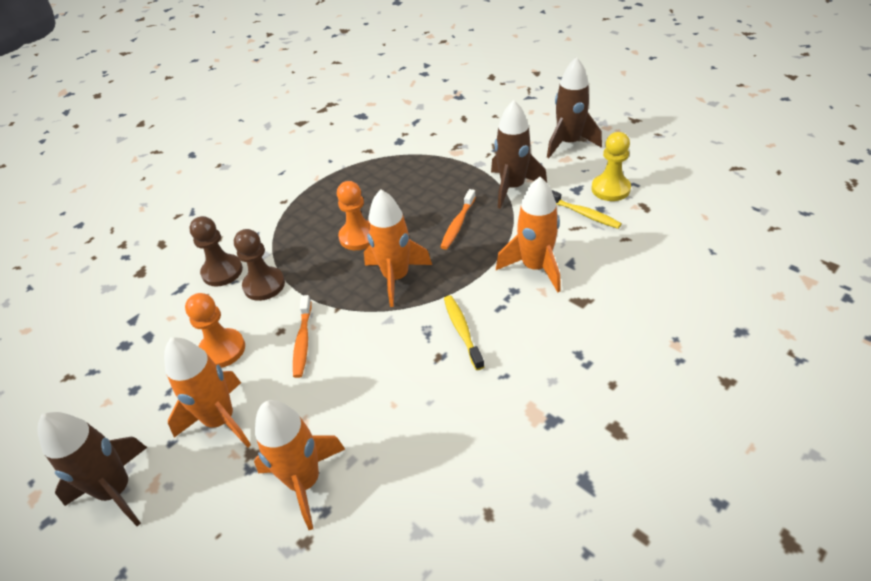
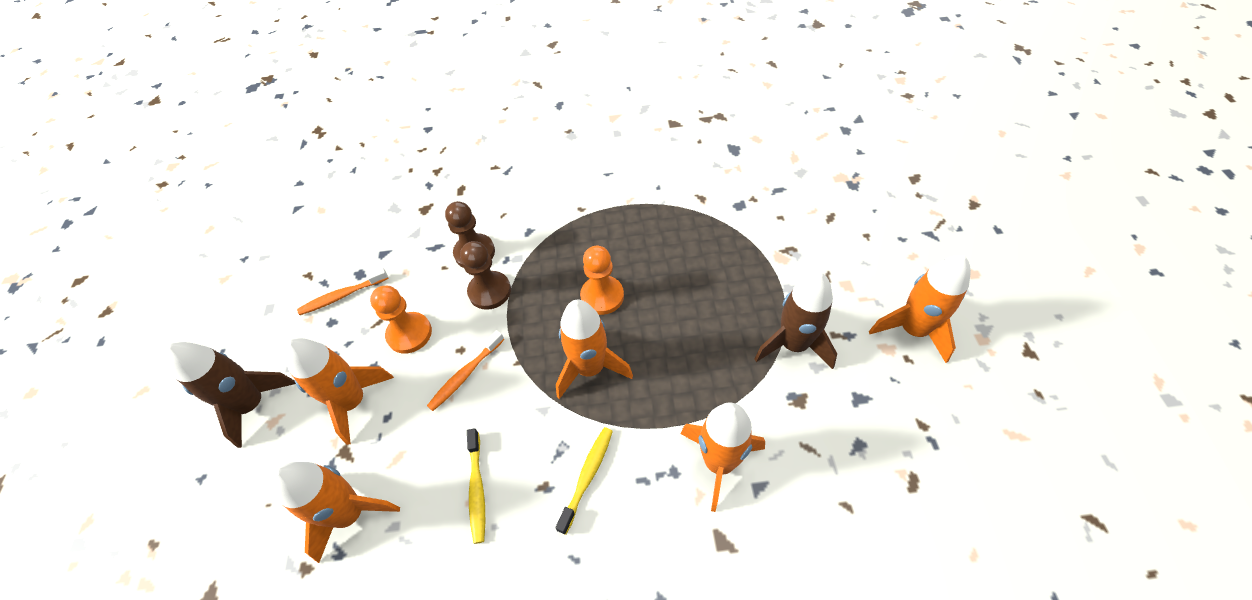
camera: 40 degrees right, 10 degrees up
(458, 224) = (698, 350): orange toothbrush -> orange toothbrush (342, 296)
(568, 143) = (912, 330): brown rocket -> orange rocket
(583, 214) = (834, 436): yellow toothbrush -> yellow toothbrush (477, 489)
(610, 189) = (897, 428): yellow pawn -> none

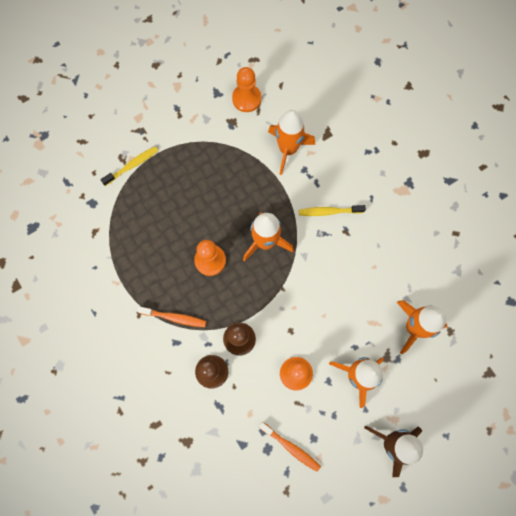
camera: 120 degrees left, 20 degrees up
(465, 375) = (305, 316): orange toothbrush -> orange toothbrush (174, 317)
(477, 489) = (365, 266): yellow toothbrush -> yellow toothbrush (132, 165)
(793, 345) = (196, 135): brown rocket -> none
(835, 438) = (246, 99): none -> orange pawn
(912, 330) = (158, 76): orange rocket -> none

